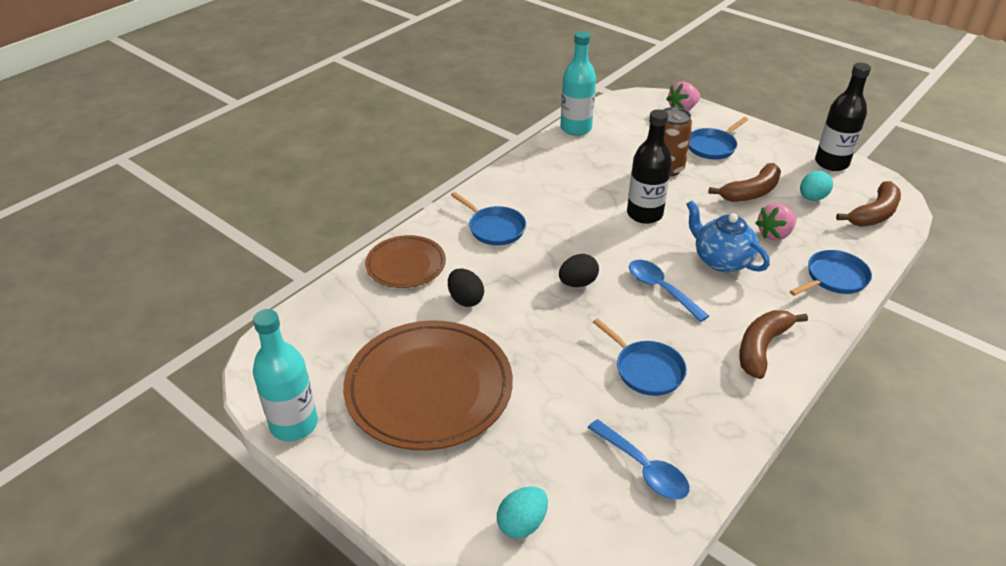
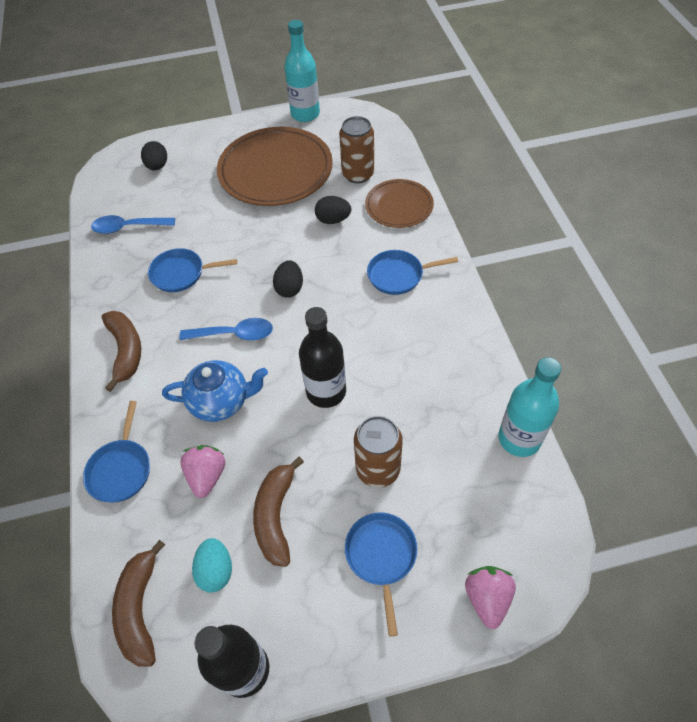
camera: 130 degrees right, 15 degrees up
(380, 315) = (358, 174): none -> brown can
(522, 523) = (157, 166): turquoise egg -> black egg

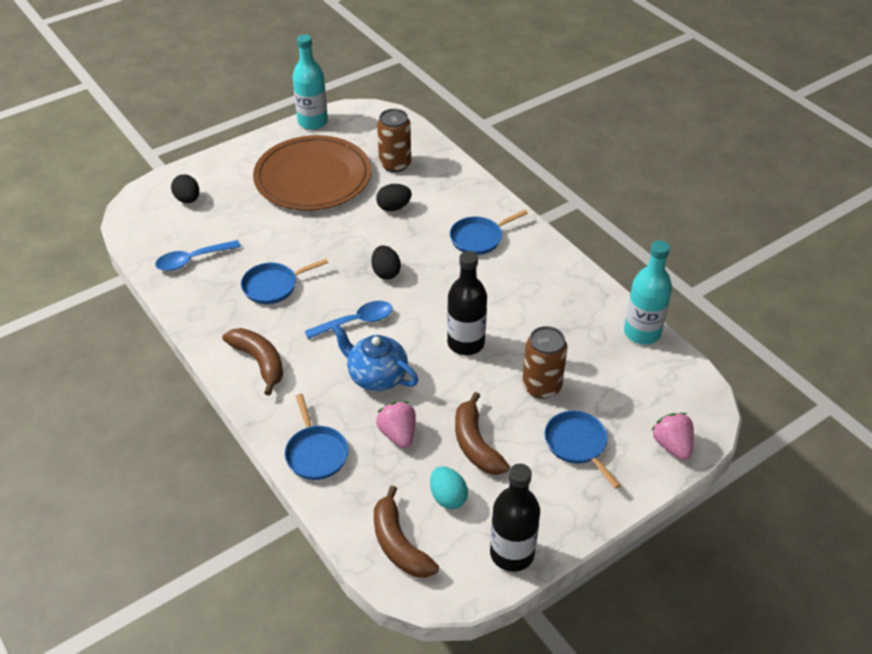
camera: 25 degrees left, 10 degrees down
(221, 401) = (376, 376): blue teapot -> blue teapot turned 120 degrees counterclockwise
(399, 206) = (448, 182): brown plate -> none

